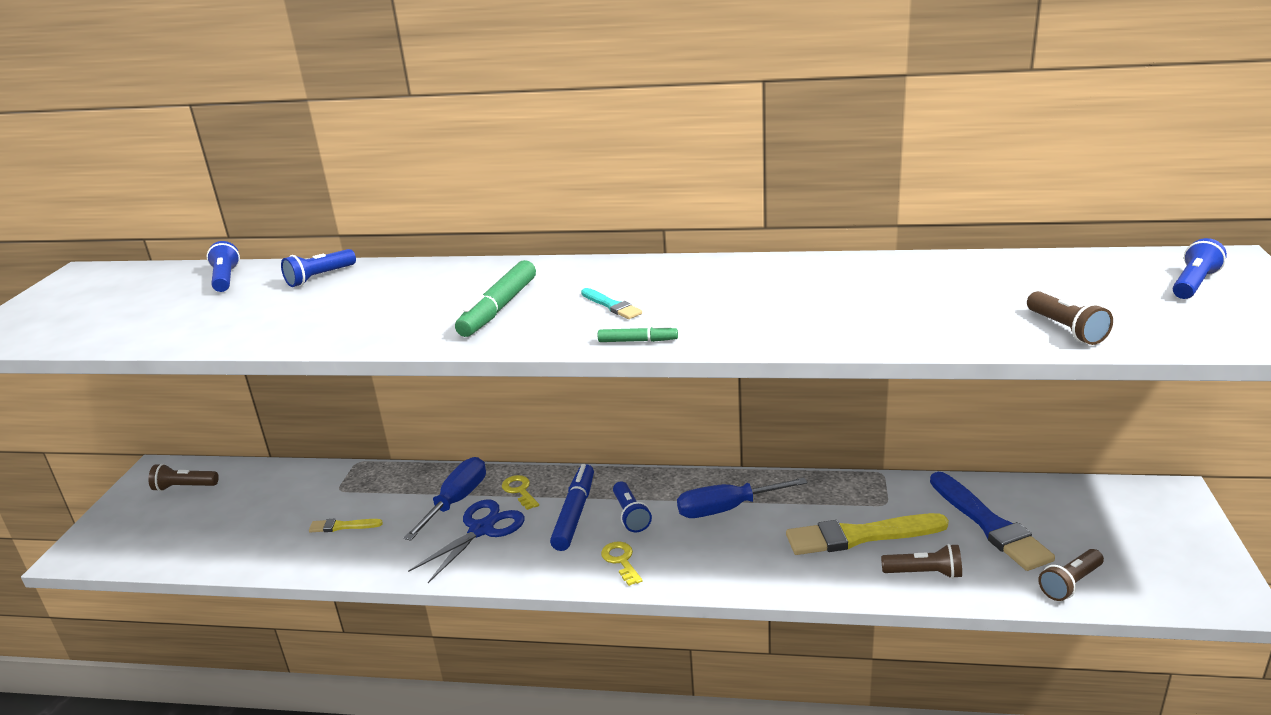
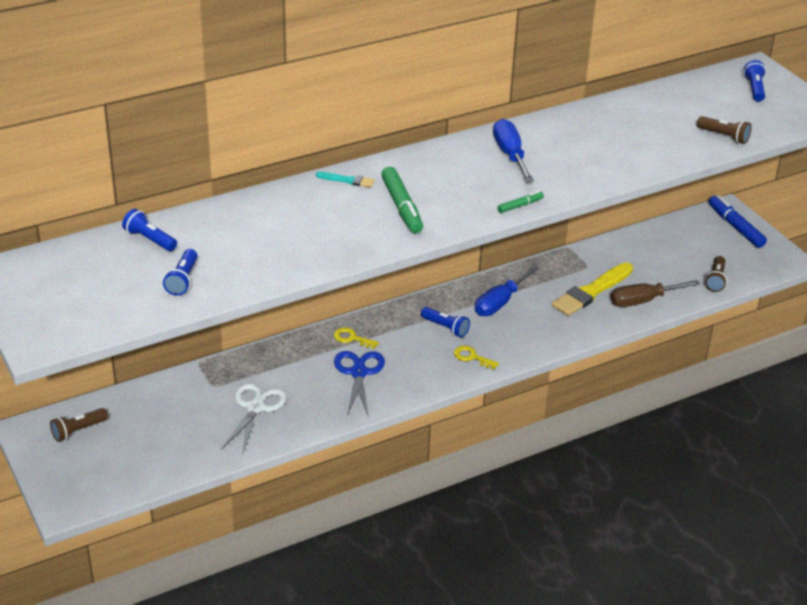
camera: 40 degrees left, 10 degrees up
(320, 277) = (227, 218): blue flashlight -> blue flashlight (183, 280)
(343, 526) = (255, 407): yellow brush -> white scissors
(456, 501) = (316, 361): blue screwdriver -> blue screwdriver (510, 154)
(575, 513) = (408, 340): blue marker -> blue marker (735, 227)
(611, 305) = (470, 185): turquoise brush -> turquoise brush (347, 180)
(924, 573) = (643, 301): brown flashlight -> brown screwdriver
(989, 524) = (651, 260): blue brush -> none

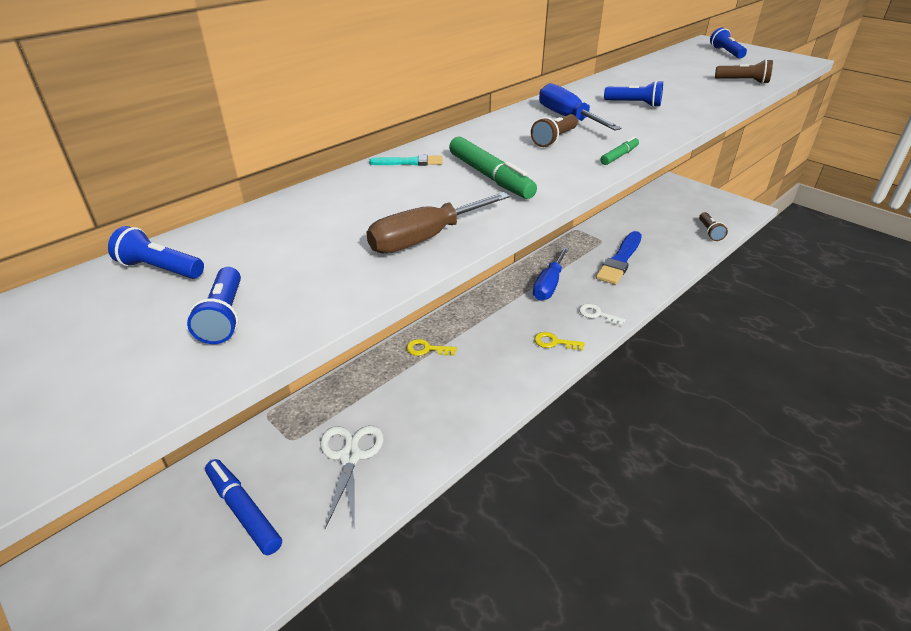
camera: 15 degrees left, 0 degrees up
(78, 431) = (121, 552): brown flashlight -> brown flashlight (554, 139)
(359, 372) = (450, 385): blue scissors -> none
(445, 328) = (513, 318): blue flashlight -> blue flashlight (634, 104)
(529, 341) = (597, 314): none -> white key
(592, 291) = (620, 260): yellow brush -> blue brush
(643, 301) = (667, 259): brown screwdriver -> brown screwdriver (425, 238)
(735, 227) = (690, 192): blue marker -> blue marker (243, 510)

